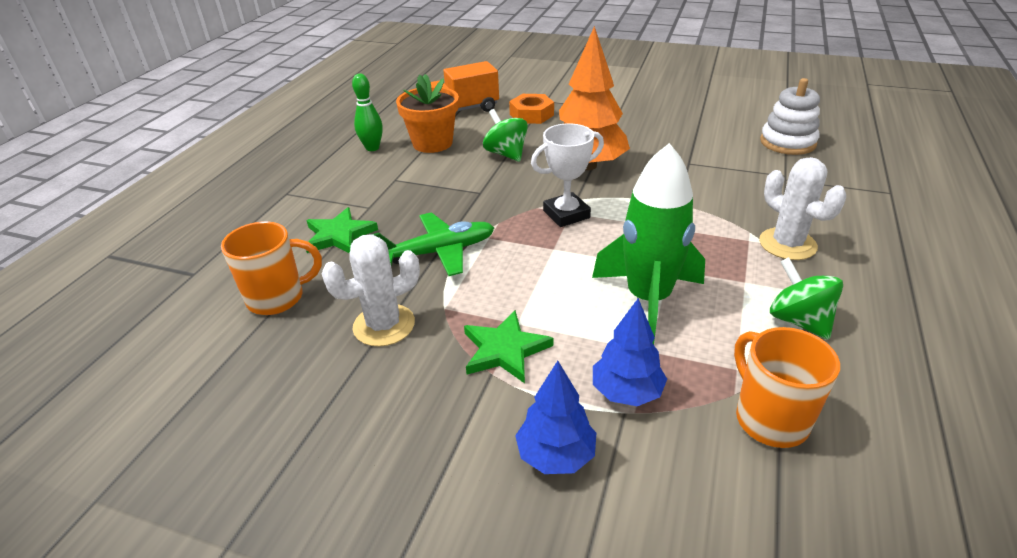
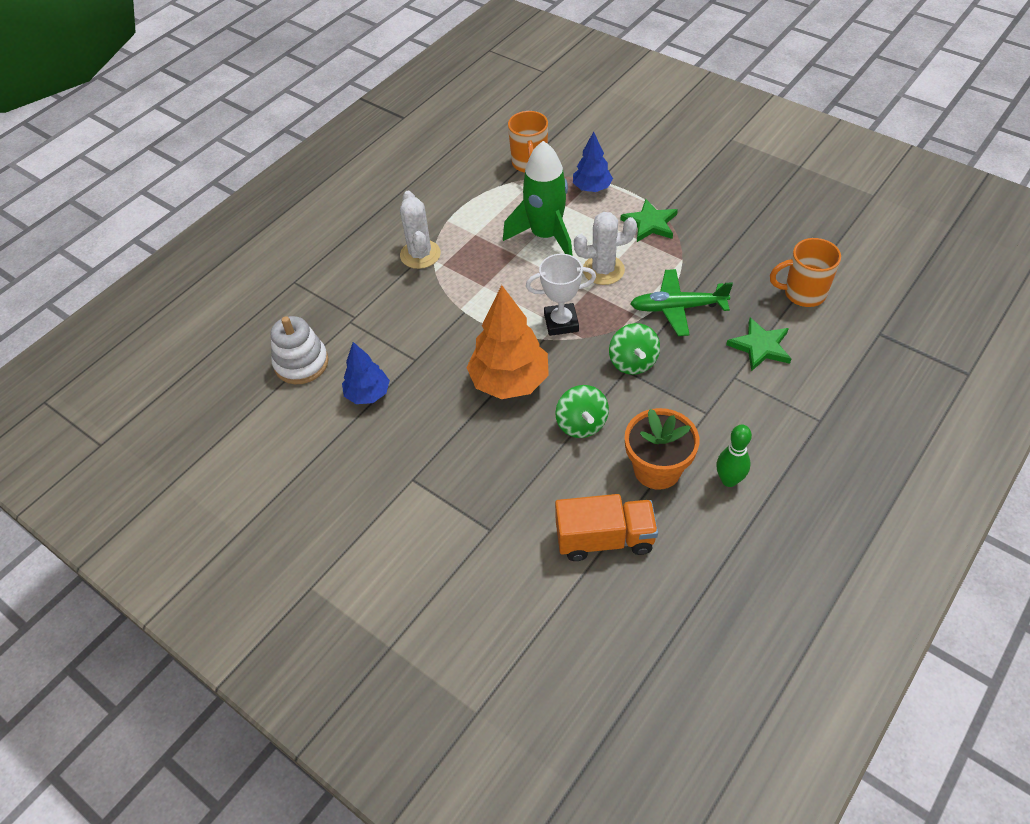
camera: 160 degrees left, 15 degrees up
(384, 325) = (724, 255): white cactus -> white cactus (603, 270)
(531, 115) = (522, 498): orange nut -> none
(556, 455) = (641, 169): blue tree -> blue tree (368, 394)
(798, 320) = (468, 204): green spinning top -> green spinning top (633, 362)

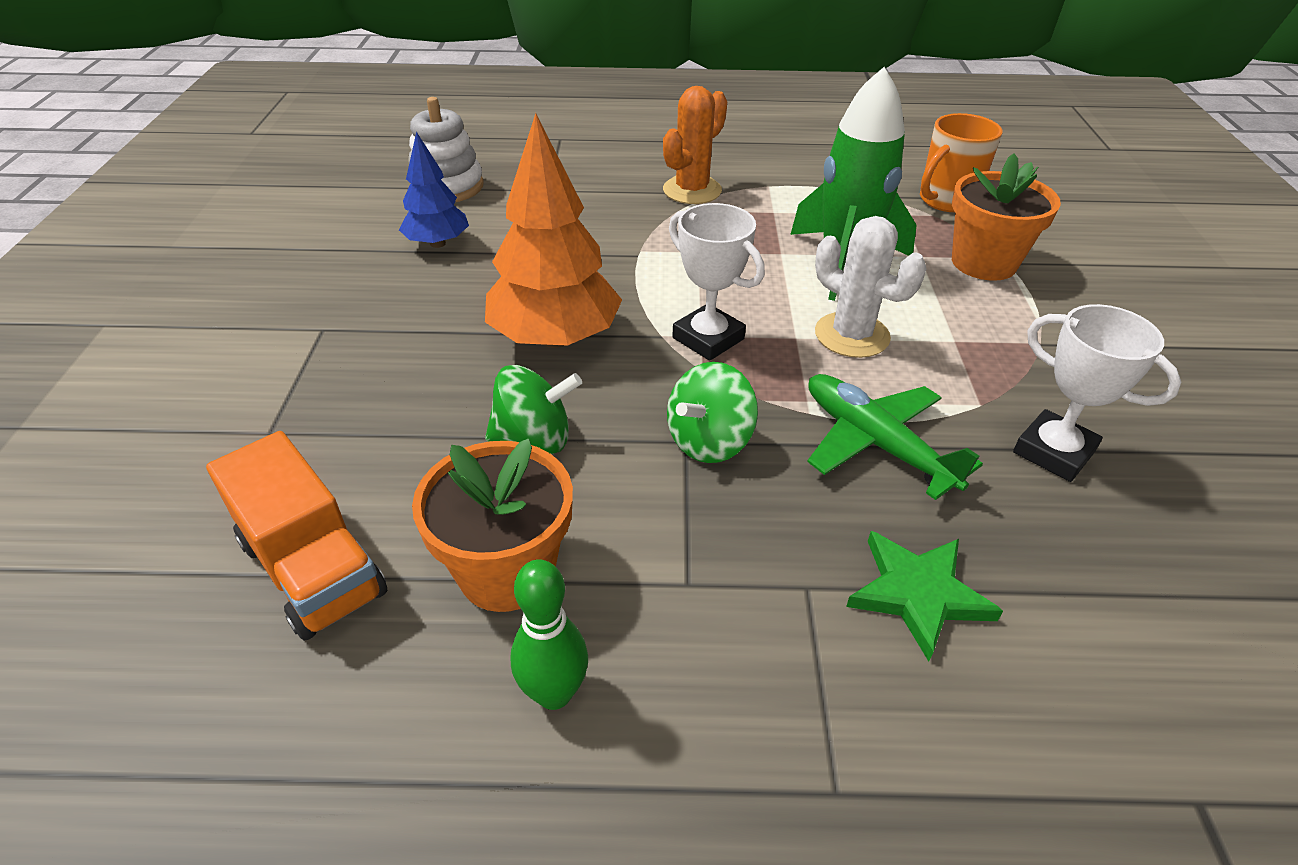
camera: 50 degrees right, 10 degrees down
(420, 254) = (692, 190): white cactus -> orange cactus
(581, 424) = (534, 439): green spinning top -> green spinning top turned 135 degrees counterclockwise
(592, 188) = (983, 263): blue tree -> orange flower pot
(650, 223) = (1002, 341): green star -> none
(724, 257) = (1053, 452): none -> white trophy
(803, 293) = (1122, 602): orange mug -> none

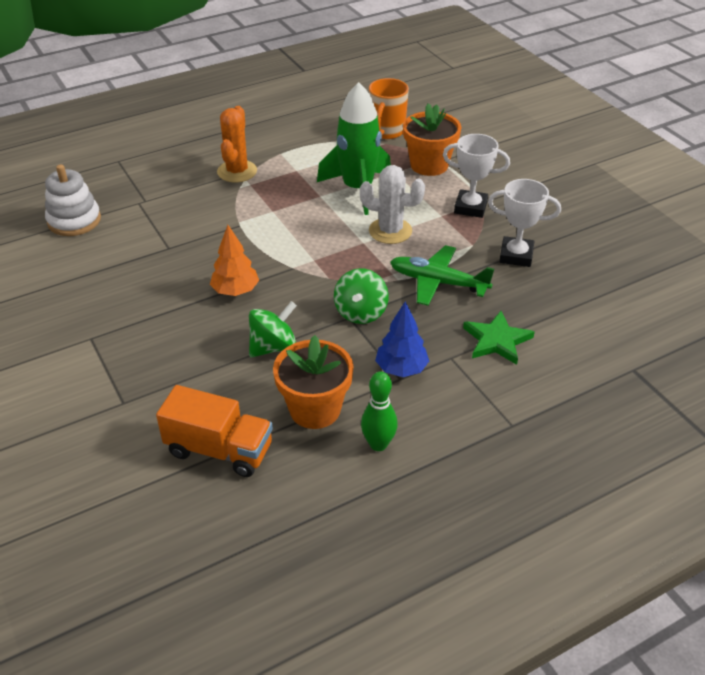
camera: 30 degrees left, 0 degrees up
(438, 243) = (108, 261): blue tree -> blue tree (401, 369)
(555, 338) = (235, 291): orange tree -> orange tree, size x0.58
(708, 338) = (319, 260): white trophy -> white trophy (470, 207)

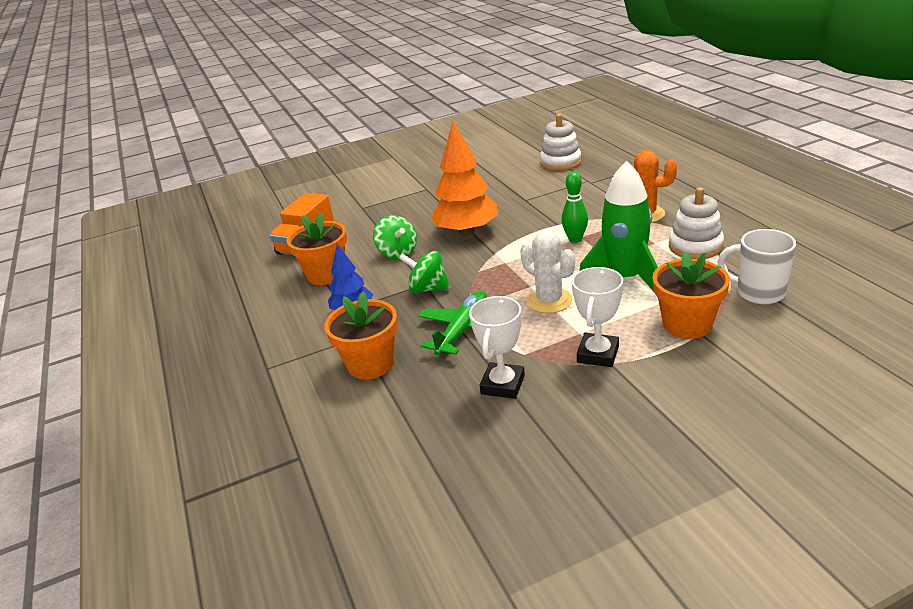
camera: 100 degrees right, 10 degrees down
(235, 291) = (466, 231): orange tree -> orange tree, size x1.71
(308, 151) = (695, 246): none -> white stacking toy
(378, 444) = (280, 302): green bowling pin -> green bowling pin (575, 239)
(386, 131) = (758, 292): orange mug -> white mug
(390, 231) = (549, 300): white cactus -> white cactus turned 60 degrees counterclockwise
(497, 340) = (370, 364): green star -> orange flower pot

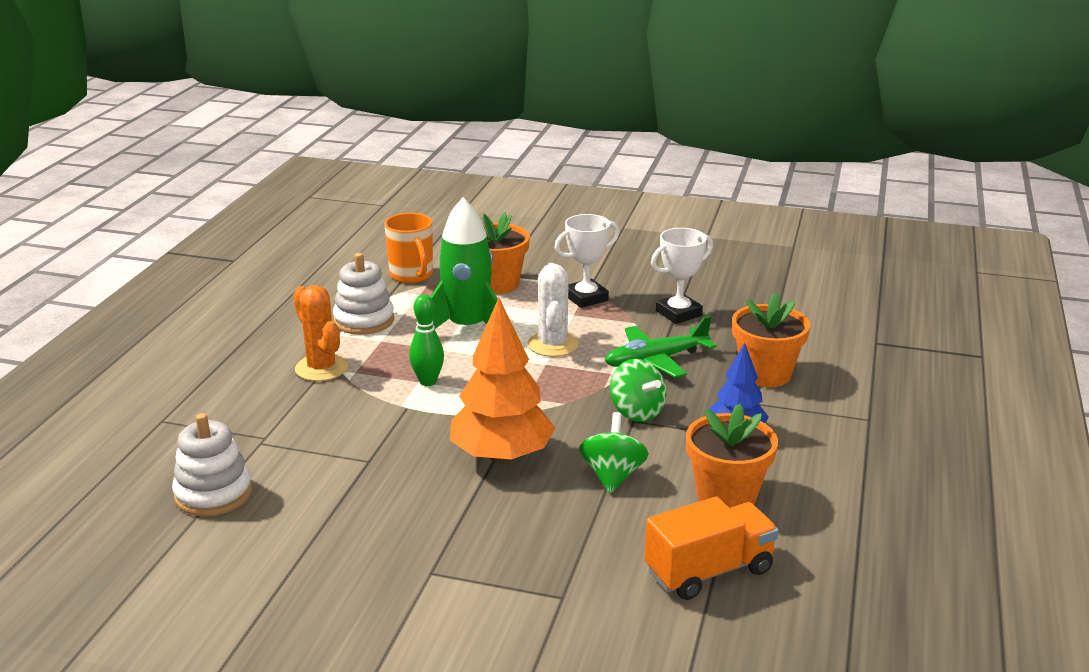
camera: 145 degrees left, 5 degrees down
(758, 292) = (412, 275): white mug -> orange mug

